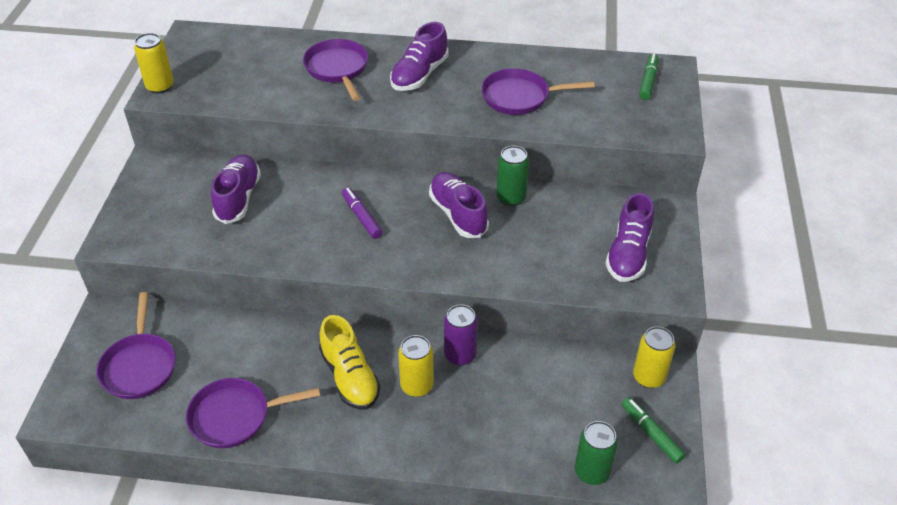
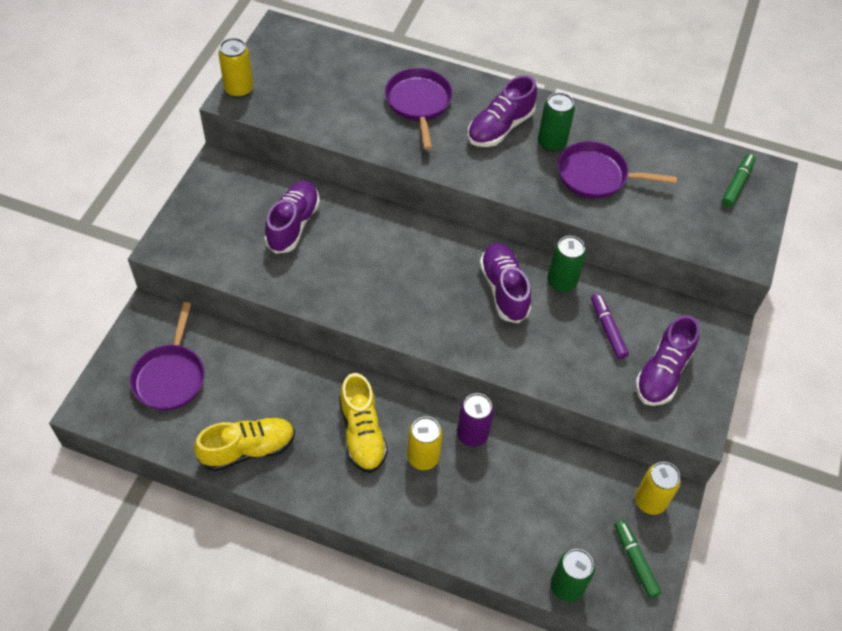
camera: 10 degrees right, 10 degrees up
(235, 416) = (248, 449): purple pan -> yellow shoe
(361, 217) = (408, 272): purple marker -> purple marker (607, 329)
(470, 78) = (551, 143): none -> green can

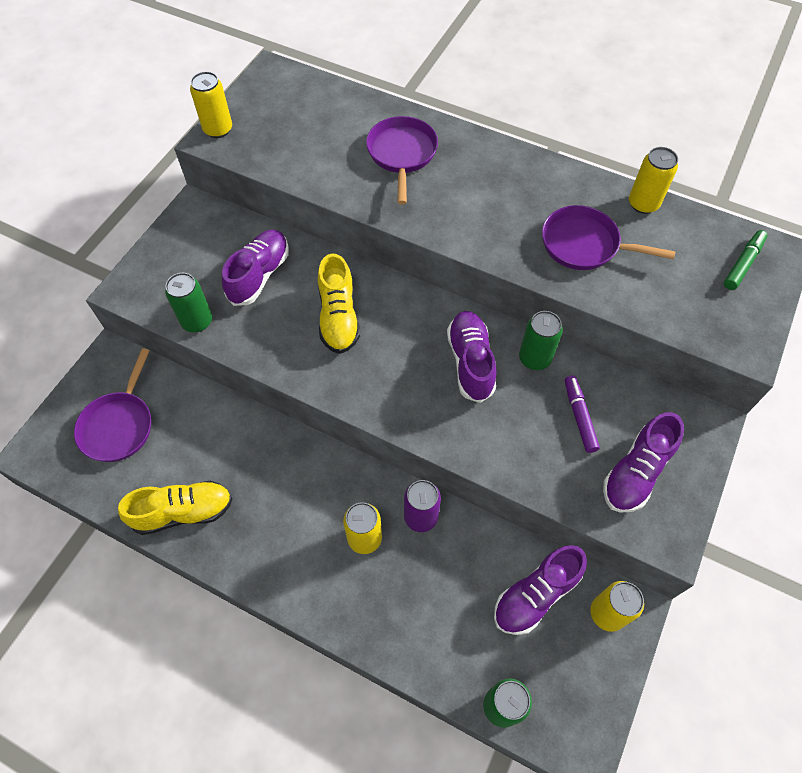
camera: 10 degrees right, 5 degrees up
(362, 433) = (304, 505): yellow shoe -> yellow shoe (338, 317)
(500, 127) = (485, 185): purple shoe -> purple shoe (536, 595)
(551, 143) = (539, 205): green can -> green can (197, 321)
(635, 561) = (583, 684): green marker -> none
(644, 136) = (643, 204): none -> yellow can

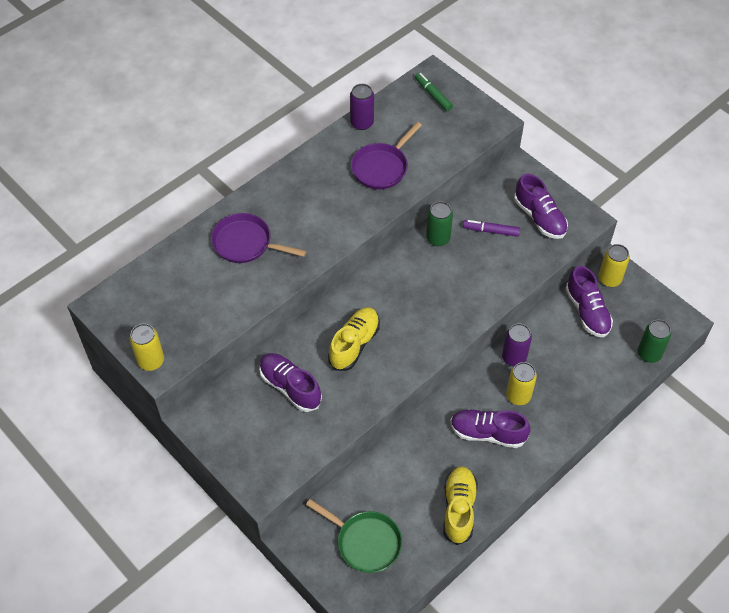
camera: 70 degrees left, 5 degrees down
(119, 425) = (365, 542): purple pan -> green pan
(197, 321) = (317, 441): green can -> none
(338, 317) = (354, 344): yellow shoe -> yellow shoe turned 75 degrees counterclockwise
(470, 362) = (426, 275): purple shoe -> purple shoe (487, 433)
(643, 204) = (362, 123): yellow can -> purple can

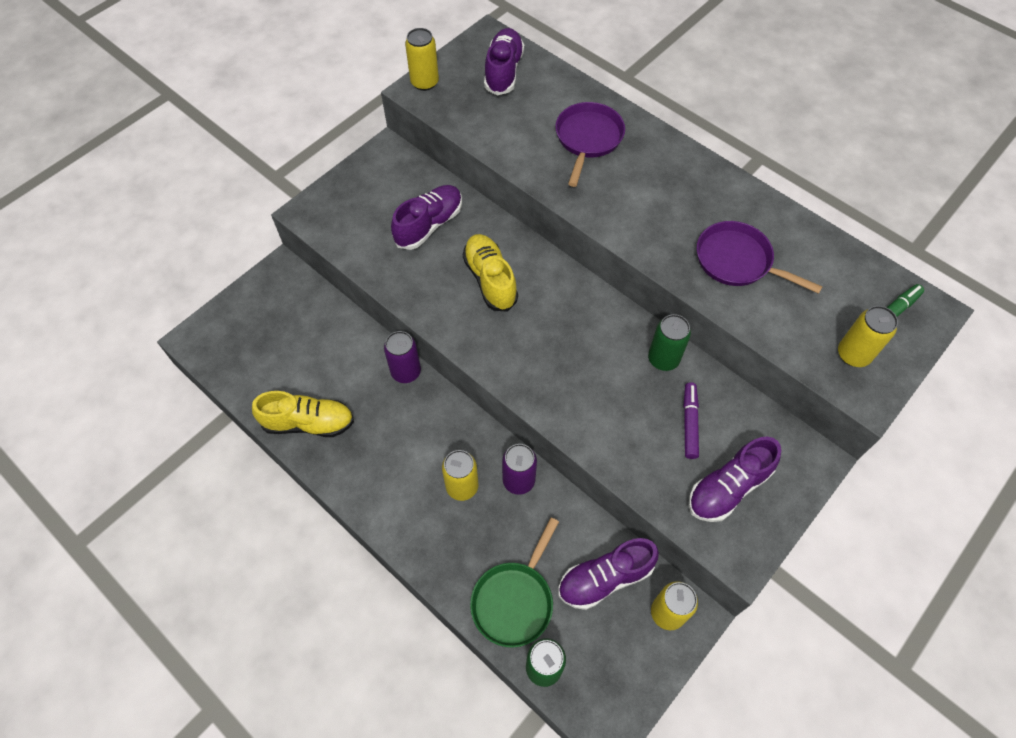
camera: 85 degrees right, 5 degrees up
(354, 344) = (490, 279): yellow shoe -> yellow shoe turned 135 degrees counterclockwise
(362, 123) = (809, 234): purple can -> purple can (406, 372)
(365, 542) = (273, 333): green pan -> green pan (514, 600)
(464, 121) = (853, 354): none -> yellow can
(487, 433) = (407, 451): purple shoe -> purple shoe (503, 71)

